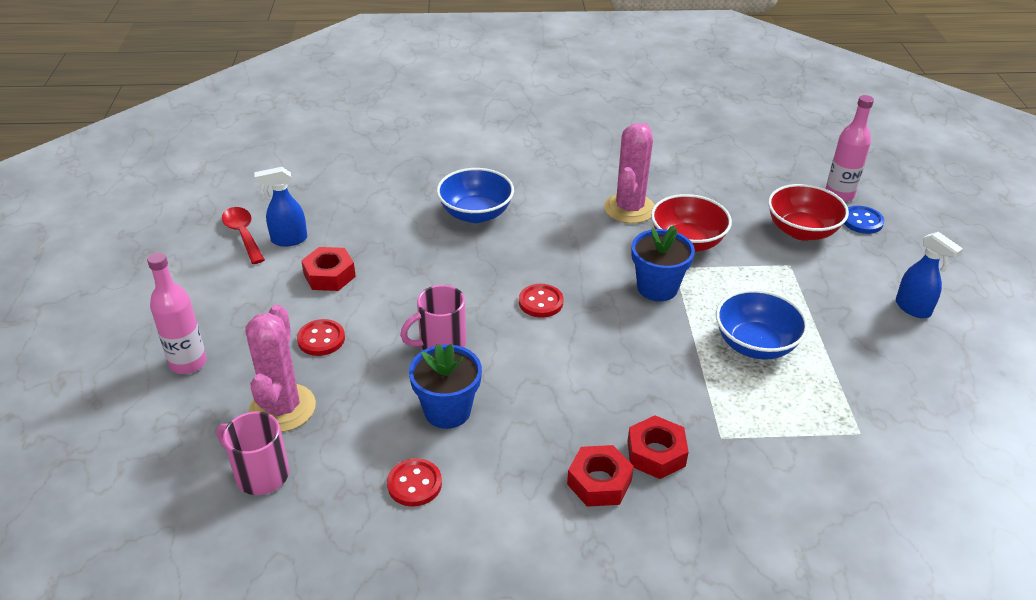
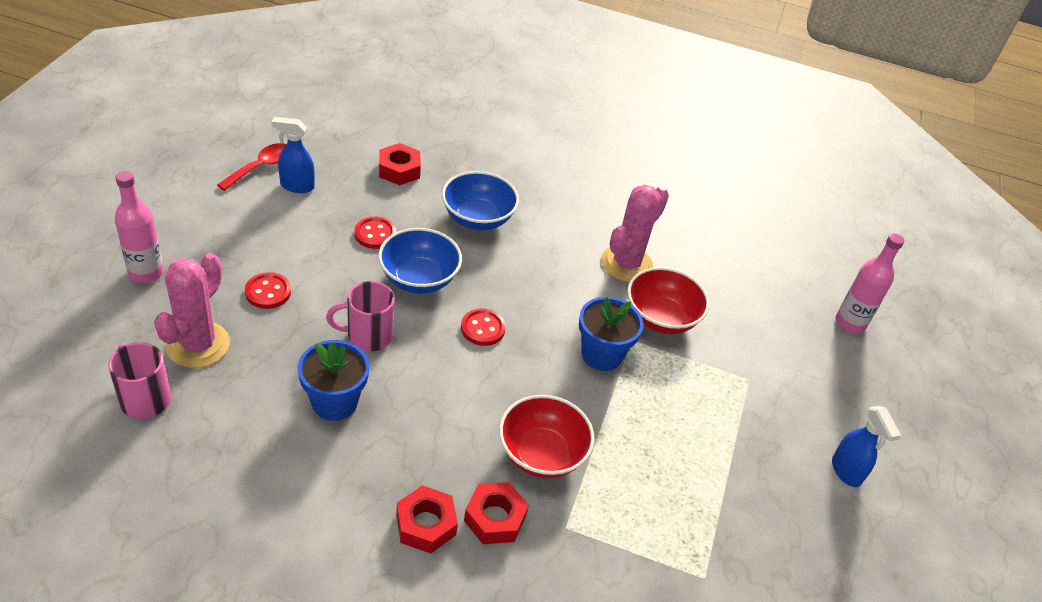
camera: 15 degrees right, 5 degrees up
(243, 234) = (261, 167): red spoon -> red spoon turned 45 degrees clockwise
(329, 275) = (311, 233): red nut -> red nut (399, 170)
(414, 484) = (265, 459): red button -> red button (375, 234)
(755, 344) = (659, 448): blue bowl -> blue bowl (419, 279)
(801, 231) = (784, 348): red bowl -> red bowl (541, 454)
(862, 221) = (855, 360): blue button -> none

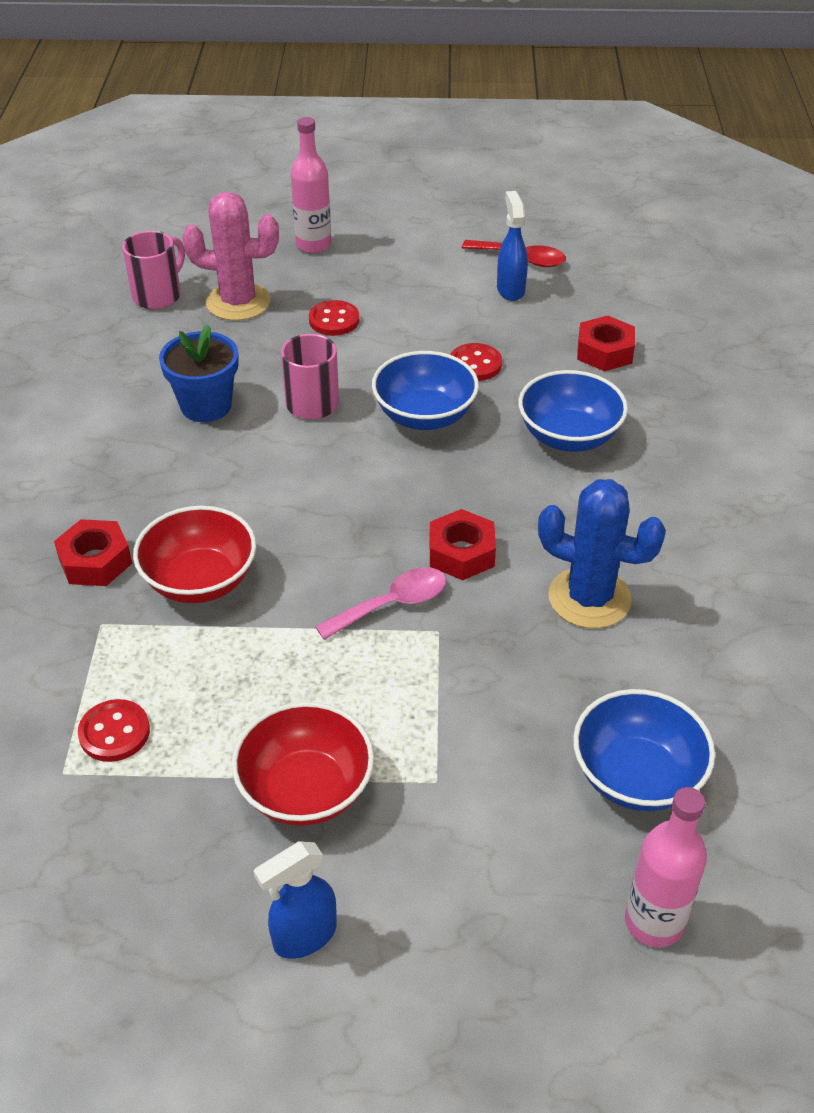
camera: 80 degrees right, 0 degrees up
(426, 524) = (71, 510): red nut -> red nut (461, 553)
(483, 328) = (375, 486): red button -> red button (114, 732)
(601, 354) = (392, 604): blue flower pot -> pink spoon
(626, 264) = (589, 598): pink cactus -> blue cactus
(661, 318) = (501, 656): red bowl -> red bowl (306, 789)
(760, 295) = (636, 776): none -> blue bowl

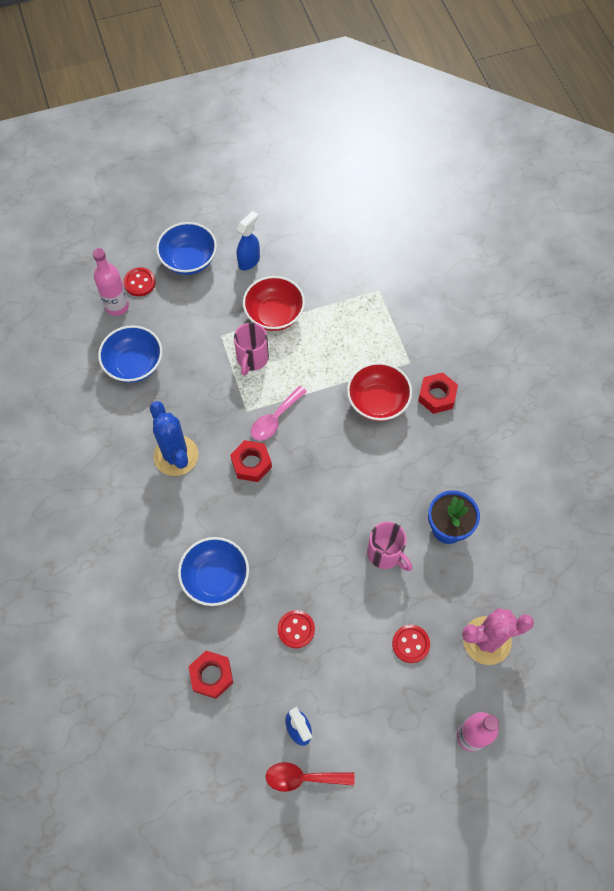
camera: 160 degrees right, 20 degrees up
(114, 732) = (369, 313): red button -> red button (139, 283)
(158, 295) = (546, 628): pink mug -> pink mug (252, 359)
(424, 416) = (311, 566): blue bowl -> blue bowl (189, 260)
(589, 598) = (176, 456): blue cactus -> blue cactus turned 60 degrees clockwise

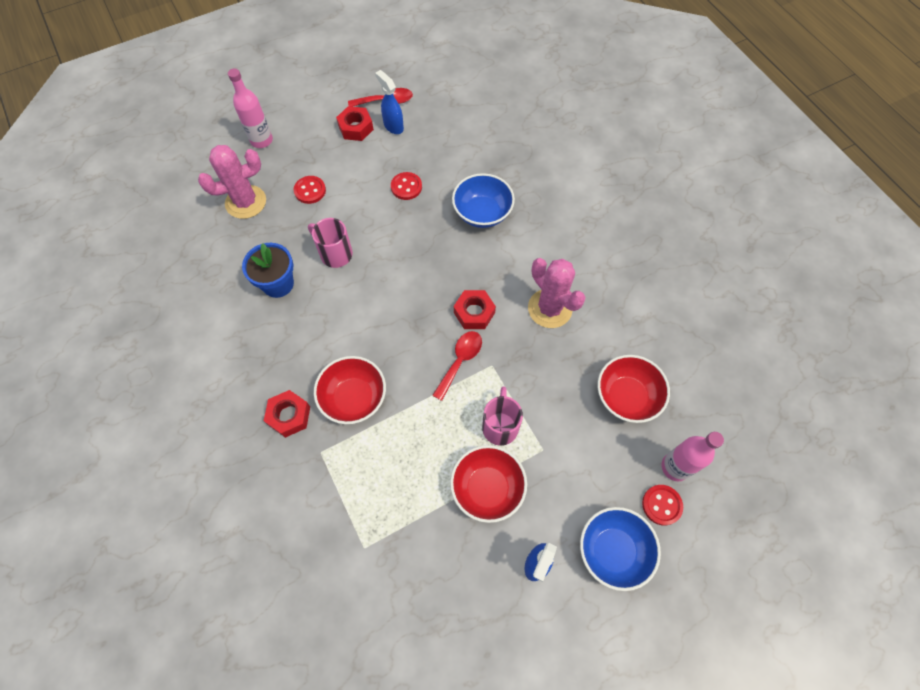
camera: 170 degrees right, 0 degrees up
(134, 365) = (626, 397): blue bowl -> red bowl
(176, 456) = (550, 308): blue cactus -> pink cactus
(211, 676) = (467, 148): red nut -> red nut (356, 128)
(275, 419) = (460, 361): pink spoon -> red spoon

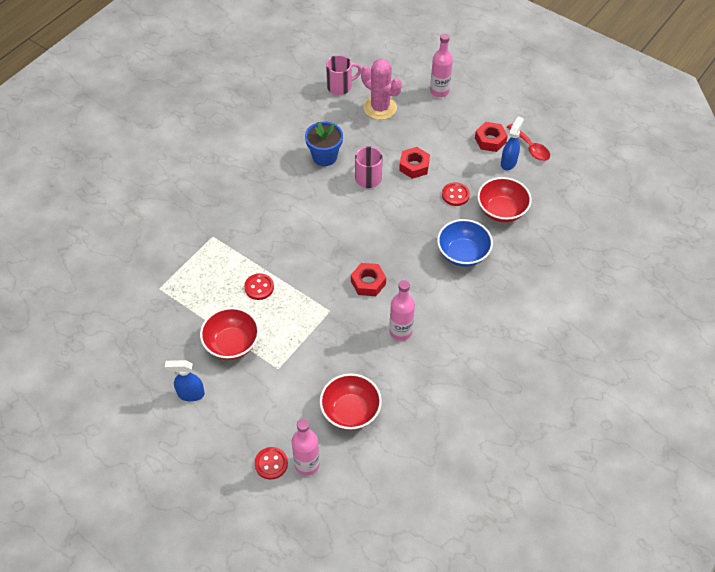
camera: 65 degrees right, 10 degrees down
(289, 416) = (230, 208): red nut -> red nut (414, 166)
(310, 190) = (413, 139): red button -> red button (259, 287)
(354, 398) = (260, 238): red bowl -> red bowl (501, 210)
(460, 361) = (322, 289): red spoon -> none
(500, 426) = (283, 334): pink mug -> pink mug (340, 86)
(550, 308) = (400, 331): pink cactus -> pink bottle
(613, 550) = (221, 440): blue bowl -> none

